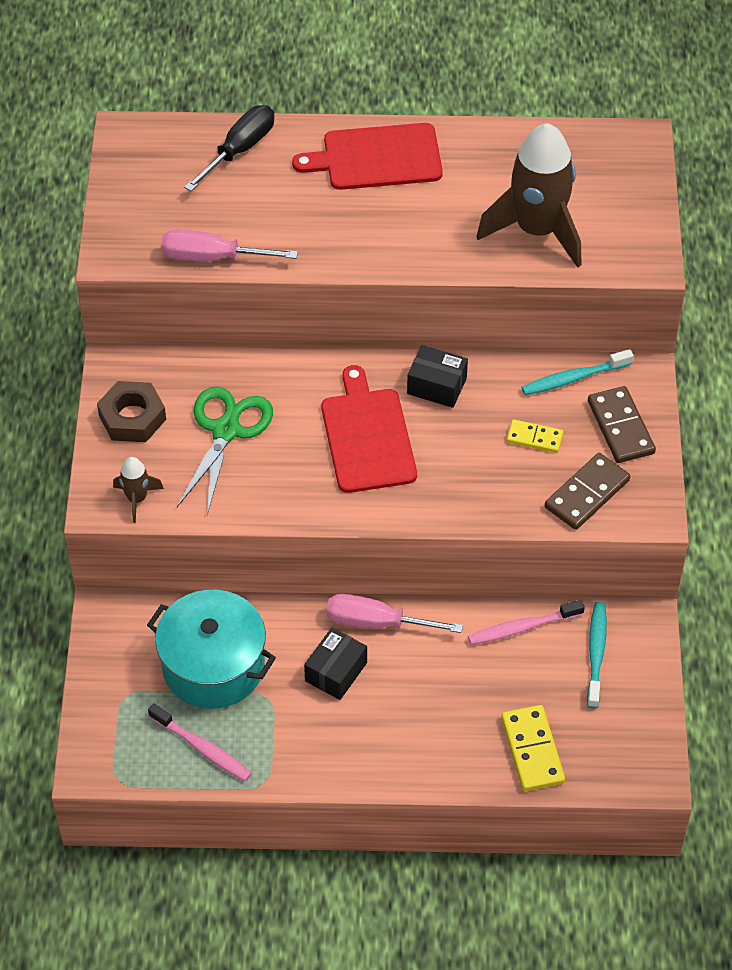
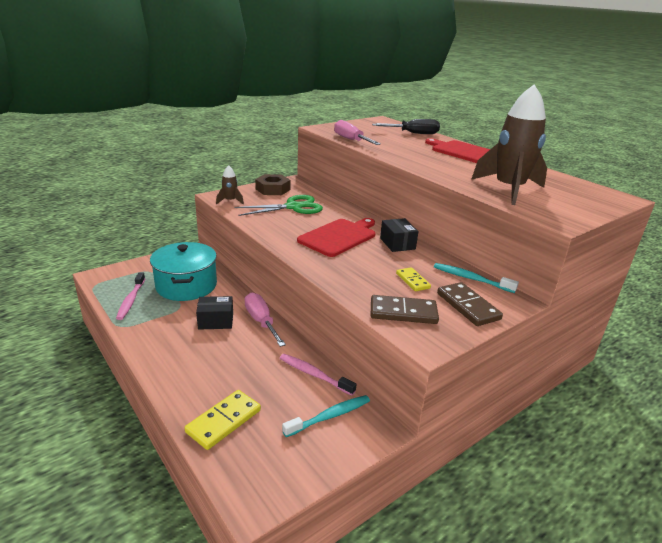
camera: 50 degrees right, 25 degrees down
(620, 427) = (467, 306): brown domino -> brown domino turned 60 degrees counterclockwise

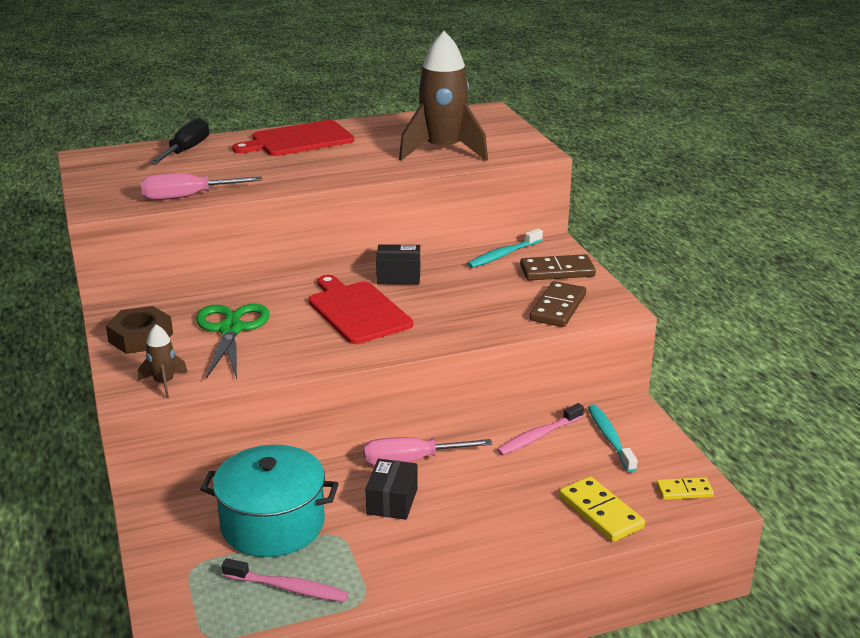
camera: 70 degrees left, 0 degrees up
(413, 281) = (495, 287): yellow domino -> yellow domino (684, 491)

